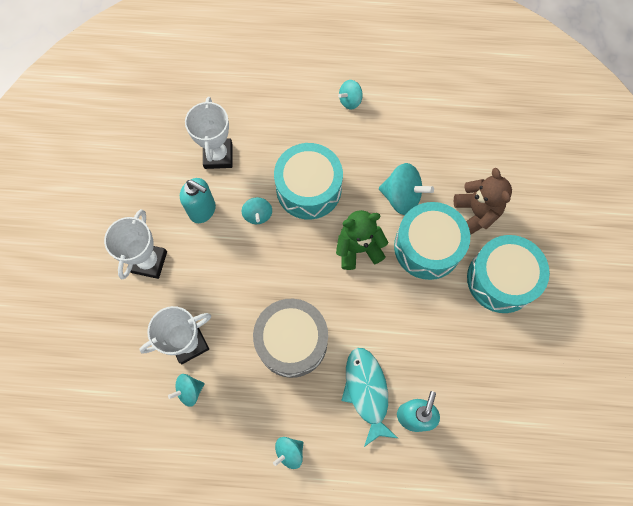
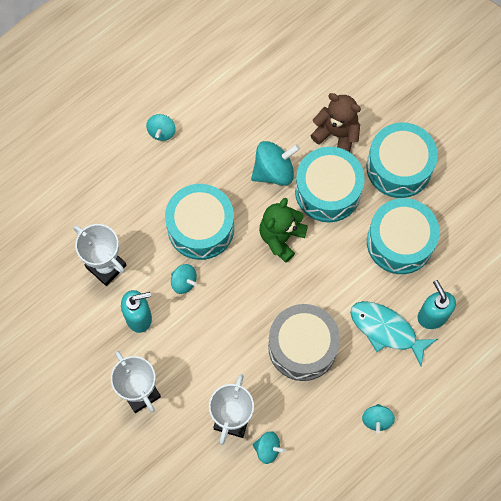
camera: 45 degrees left, 0 degrees up
(189, 391) = (267, 449): turquoise spinning top -> turquoise spinning top turned 90 degrees counterclockwise
(445, 335) = (400, 242): none -> turquoise drum

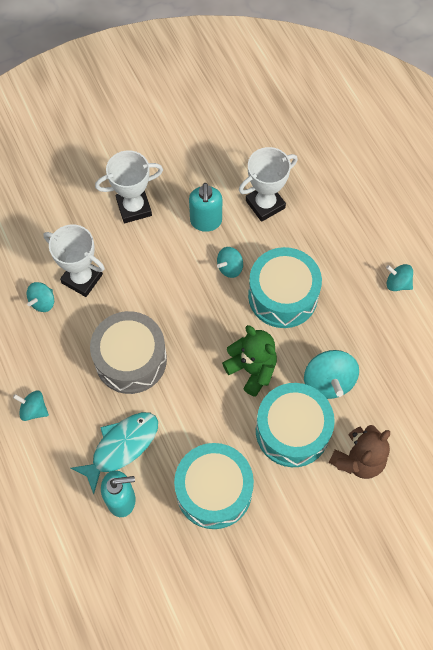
camera: 105 degrees right, 5 degrees down
(399, 167) = (302, 517): turquoise drum -> none

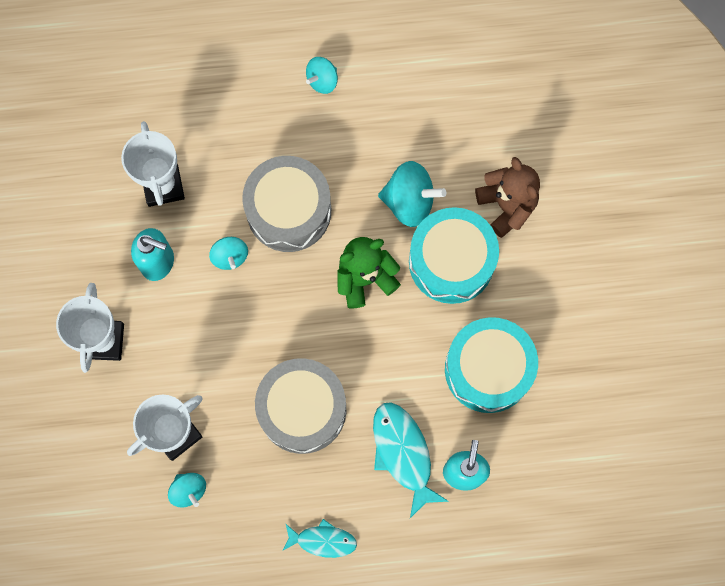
camera: 70 degrees left, 10 degrees up
(34, 410) = (323, 540): turquoise spinning top -> turquoise fish
(283, 296) = (289, 211): turquoise drum -> grey drum

